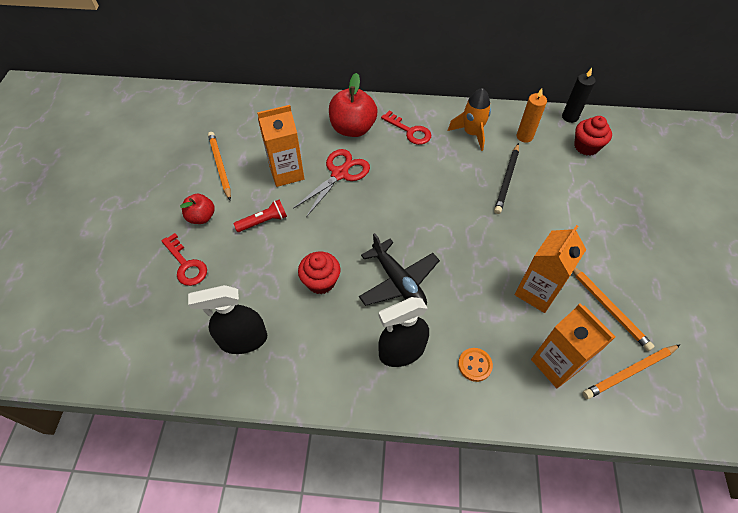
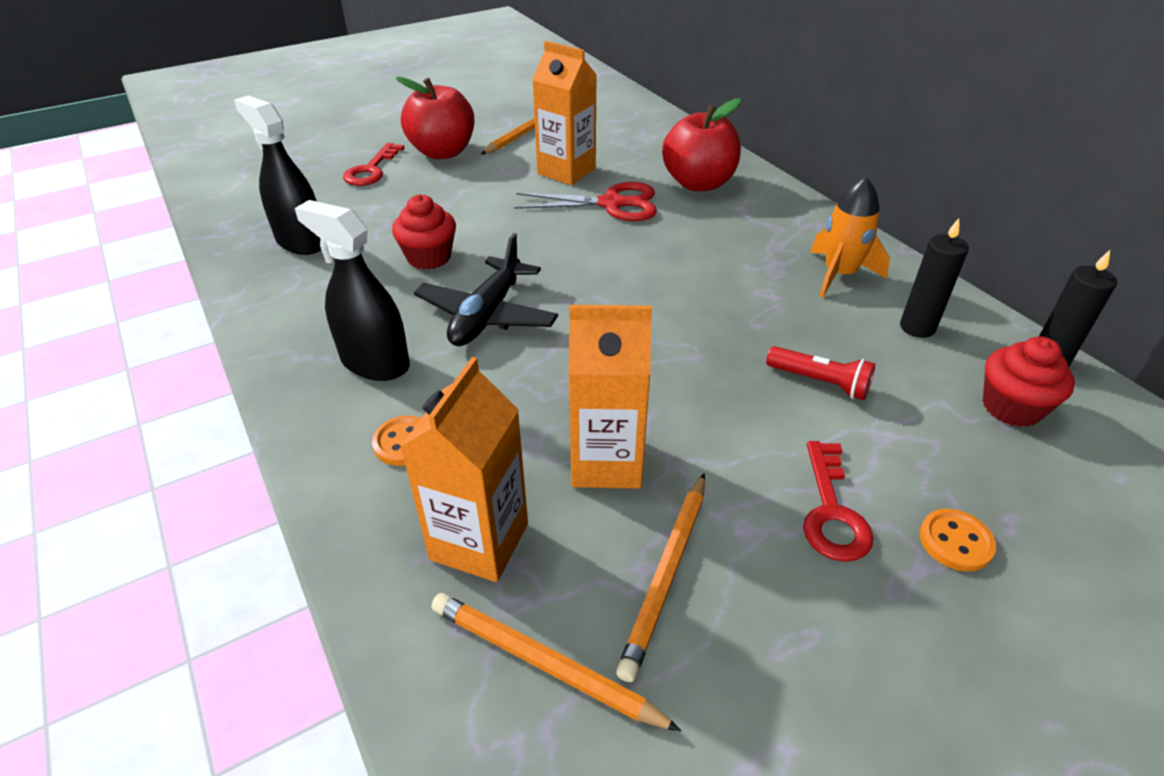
camera: 55 degrees right, 15 degrees down
(201, 217) = (442, 152): red apple -> red apple, size x1.73
(263, 221) = (477, 187): red flashlight -> red flashlight (820, 382)
(410, 131) = (760, 223): red key -> red key (832, 511)
(507, 180) = (797, 343): black pencil -> none
(524, 136) = (917, 327): orange candle -> black candle
(638, 212) = (955, 541): none -> orange button

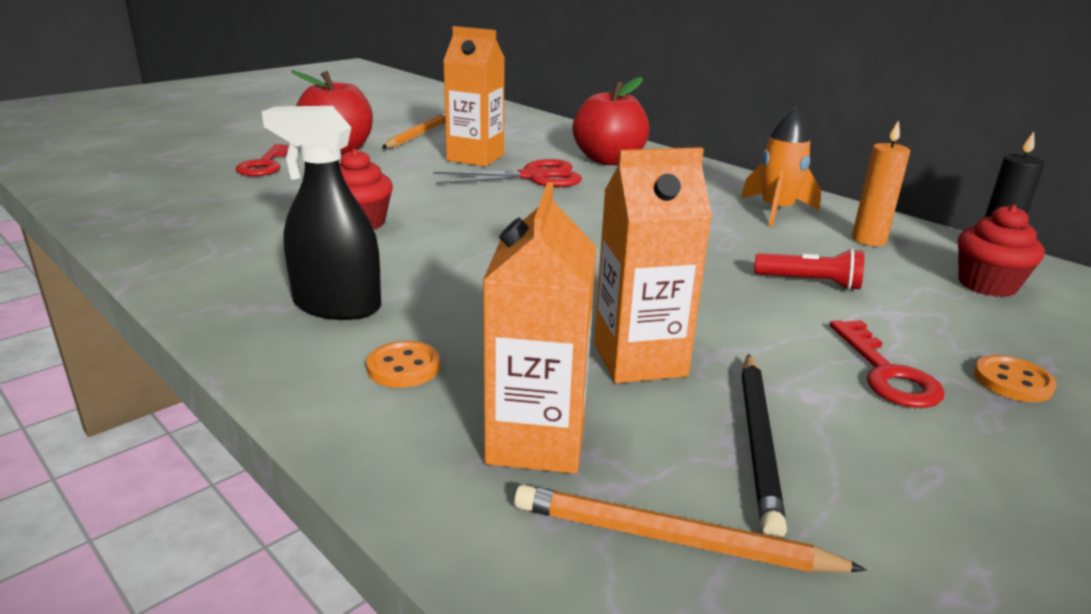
camera: 15 degrees left, 15 degrees down
(301, 241) = (205, 219): black spray bottle -> none
(487, 315) = (447, 260): black plane -> none
(666, 575) = (758, 442): orange pencil -> black pencil
(917, 327) = (868, 240): black candle -> orange candle

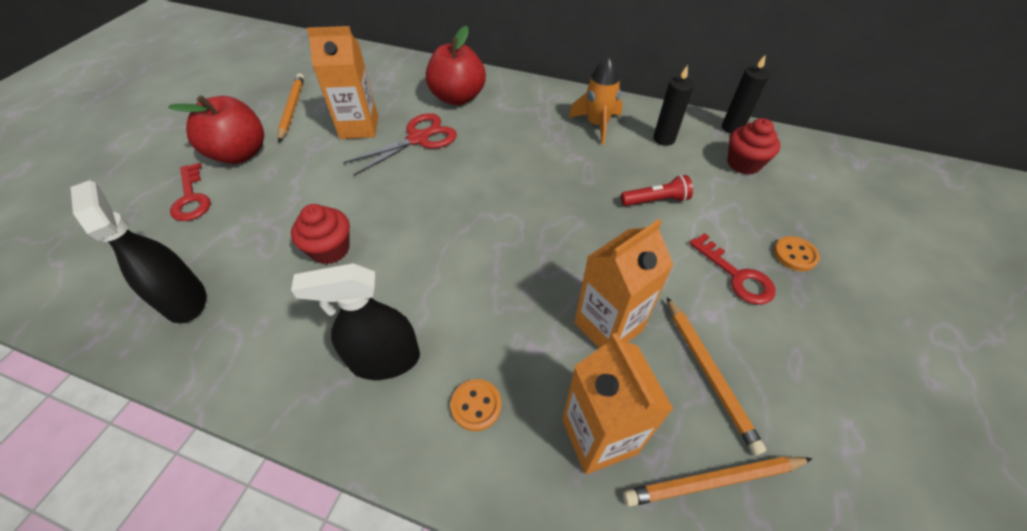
camera: 25 degrees left, 25 degrees up
(190, 218) = (184, 300): none -> black spray bottle
(758, 442) = (709, 373): black pencil -> orange pencil
(868, 240) = (664, 139): orange candle -> black candle

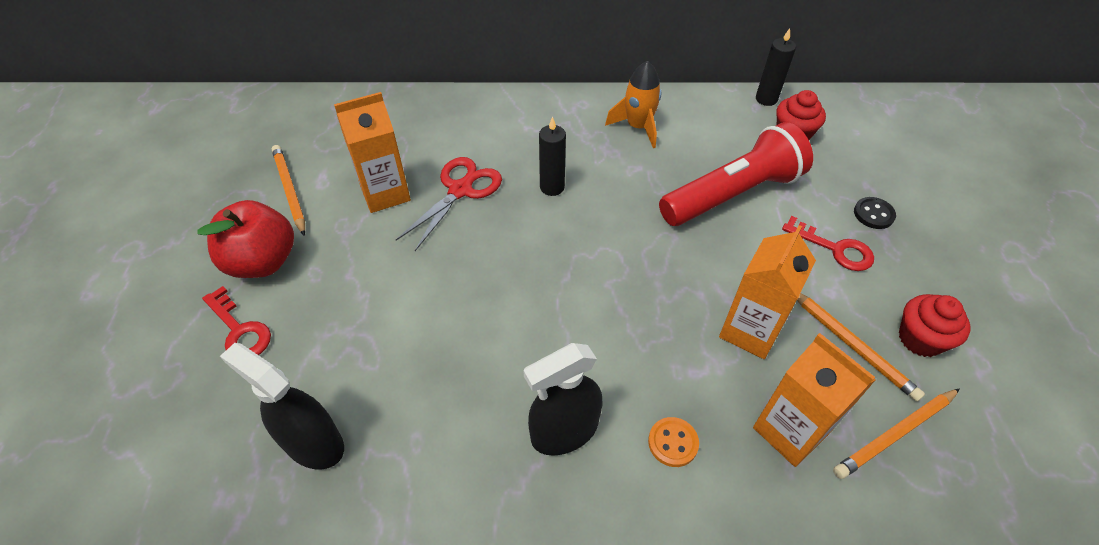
camera: 20 degrees left, 0 degrees up
(330, 249) = (440, 339): red cupcake -> red cupcake (920, 339)
(458, 97) = (475, 130): red apple -> none
(656, 200) = (732, 194): red flashlight -> red flashlight, size x2.25
(664, 139) = (709, 127): black candle -> black candle (552, 187)
(795, 255) = (873, 214): orange button -> black button

